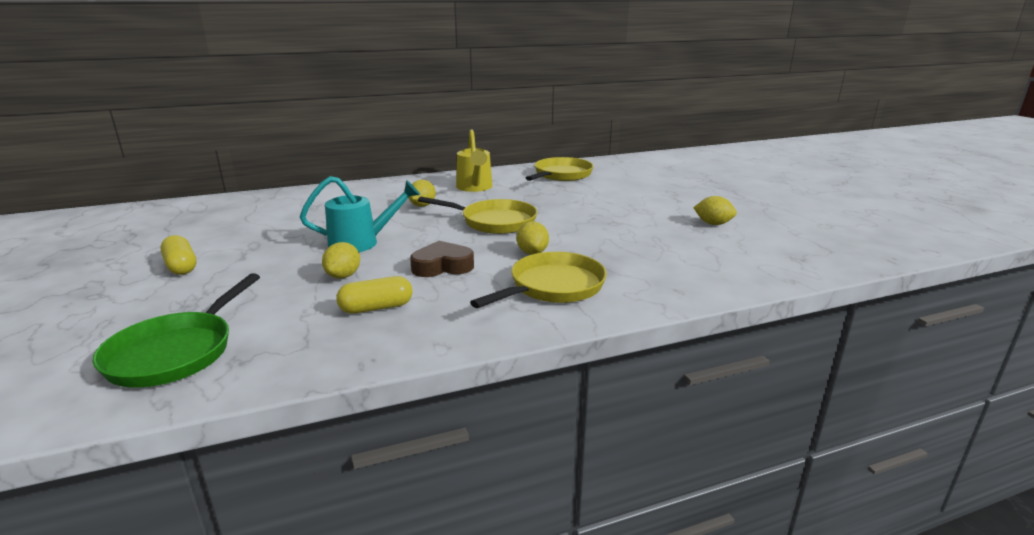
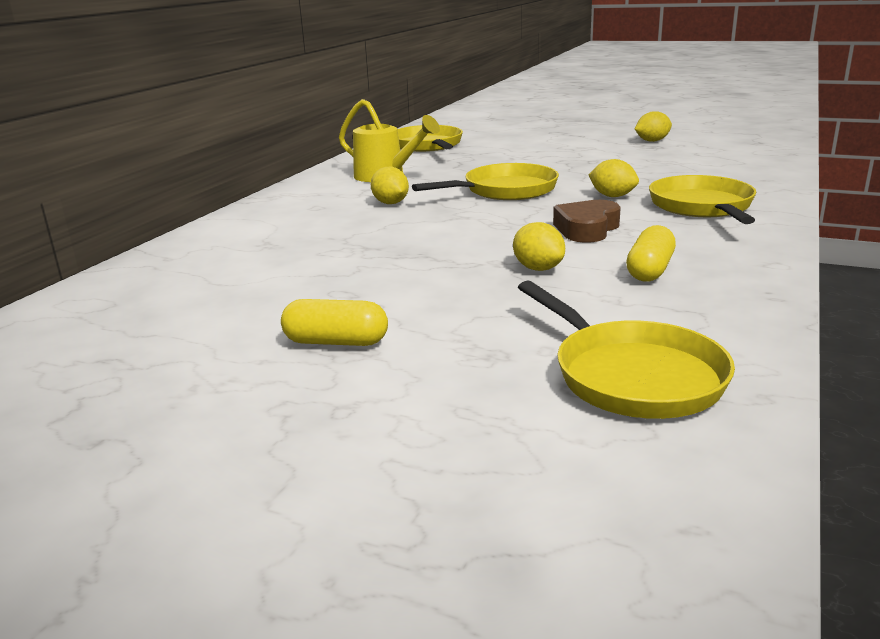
camera: 45 degrees left, 0 degrees up
(176, 352) = (632, 376): green pan -> yellow pan
(361, 243) = (452, 245): turquoise watering can -> none

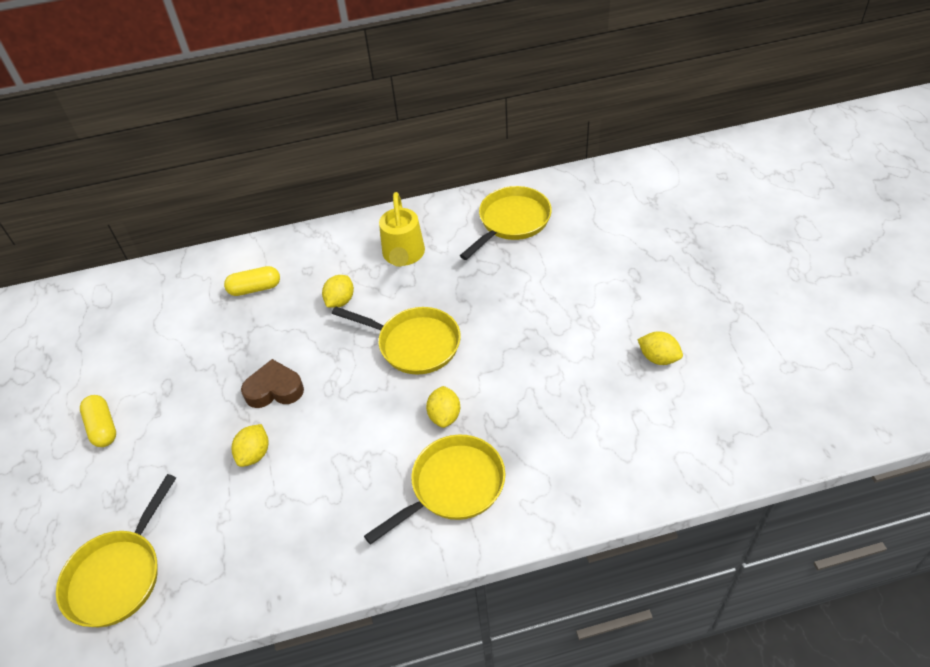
camera: 55 degrees right, 25 degrees up
(587, 229) = (350, 440): brown heart -> brown heart (274, 389)
(649, 270) = (284, 515): yellow capsule -> yellow capsule (255, 288)

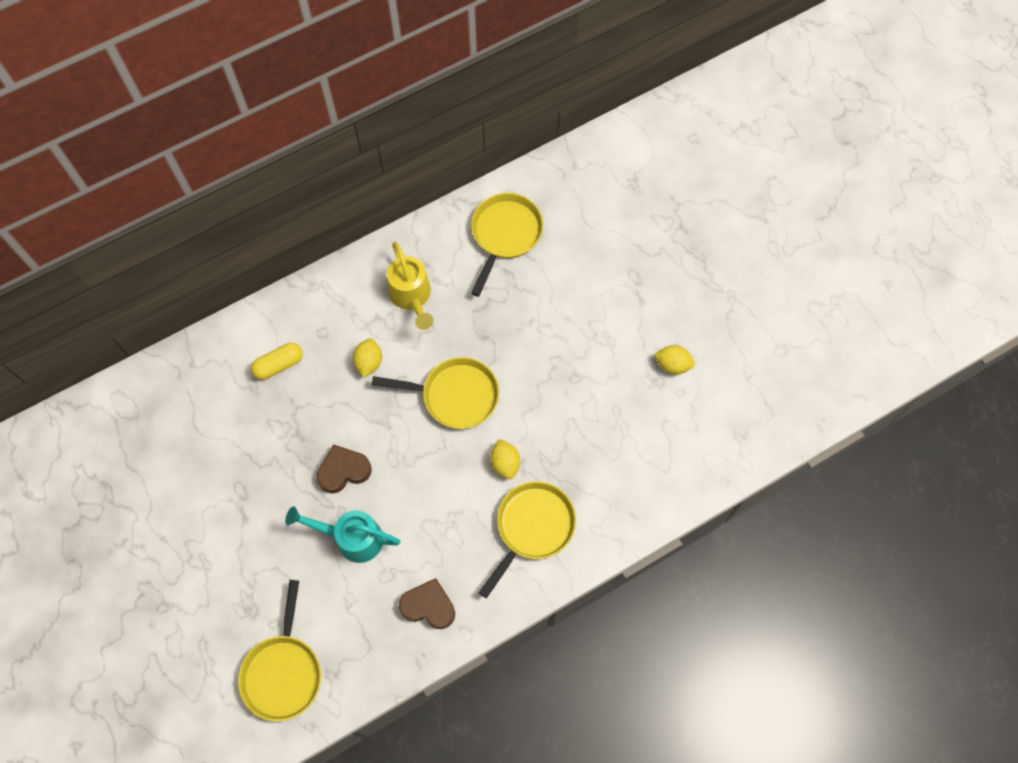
camera: 20 degrees left, 20 degrees up
(103, 427) = (200, 545): yellow capsule -> none
(254, 454) = (352, 538): yellow lemon -> turquoise watering can
(306, 543) = (428, 606): none -> brown heart

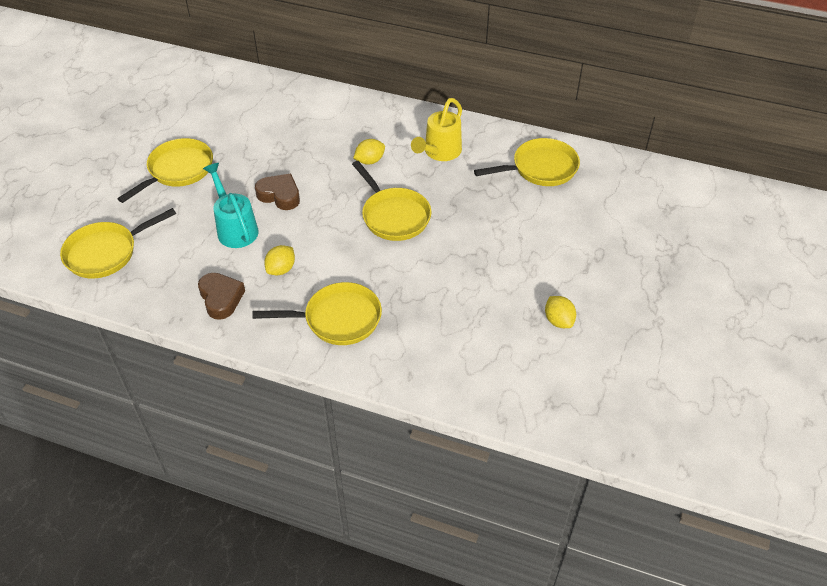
camera: 50 degrees right, 20 degrees down
(225, 538) = (178, 170): none -> yellow pan
(278, 365) = (322, 123): yellow capsule -> none
(505, 463) = (372, 273): yellow lemon -> yellow lemon (281, 269)

